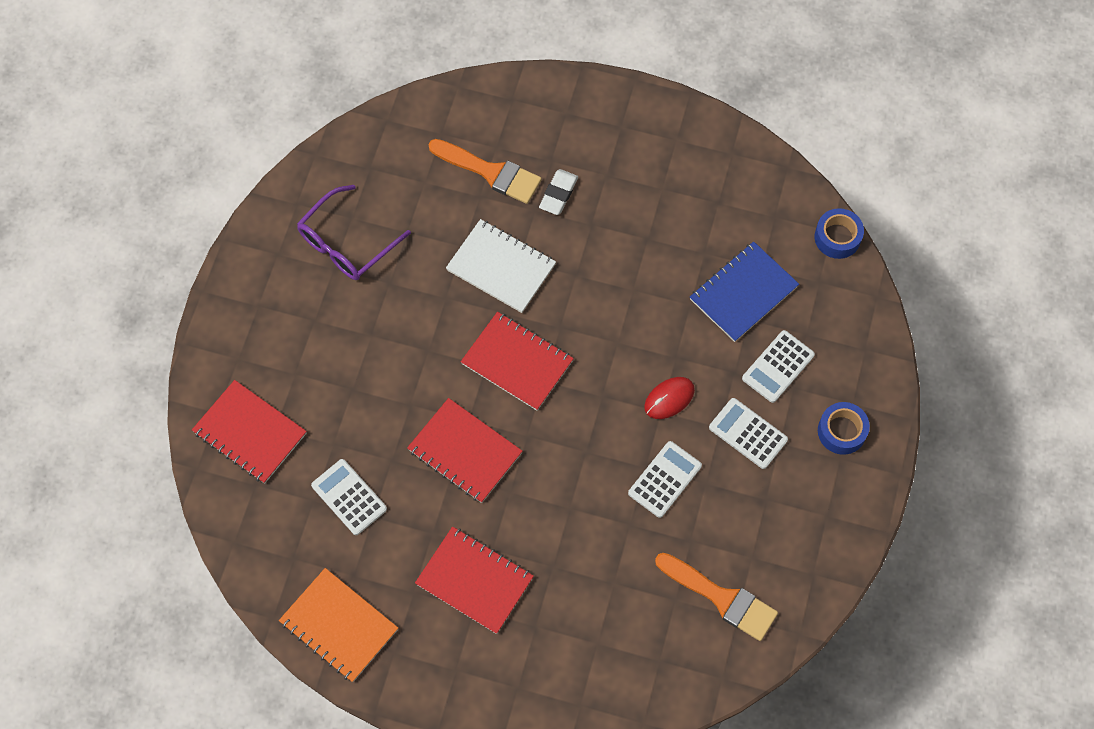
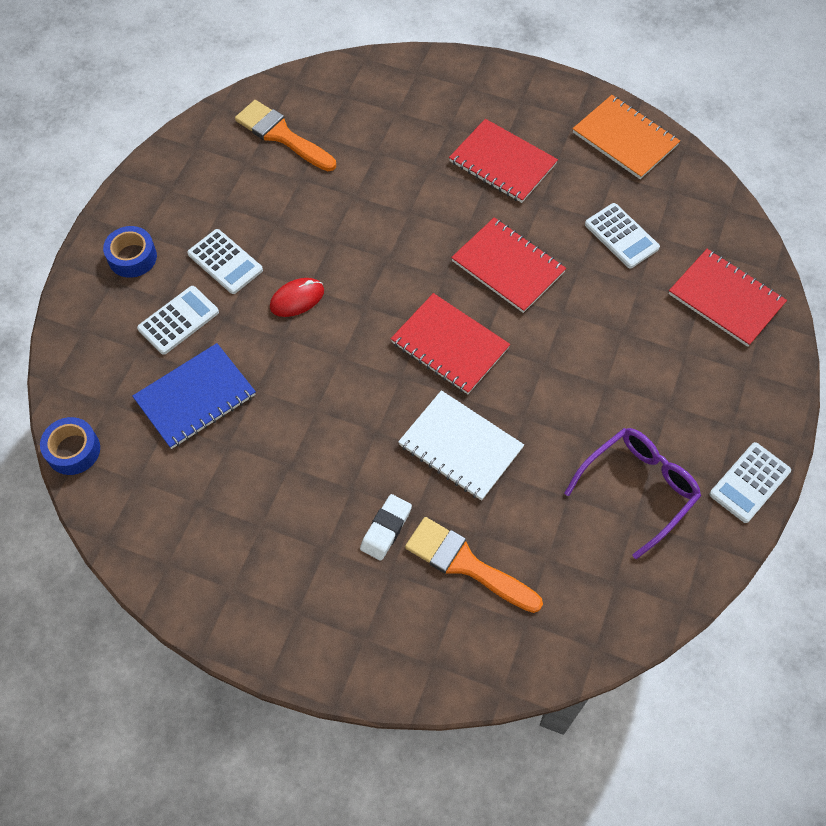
camera: 175 degrees left, 5 degrees down
(664, 479) = (315, 229): white calculator -> white calculator (749, 483)

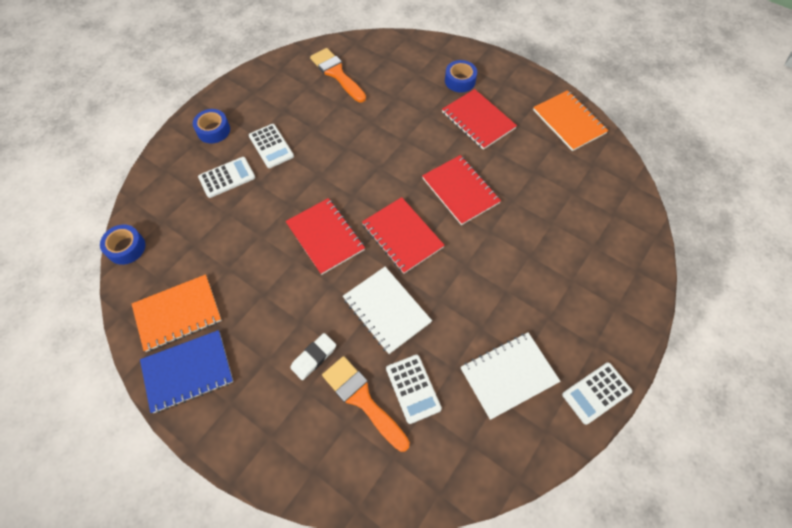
camera: 15 degrees right, 0 degrees up
(182, 519) = (178, 313): none -> orange notebook
(195, 397) = (218, 231): blue notebook -> blue notebook (188, 372)
(297, 299) = (309, 181): red mouse -> none
(460, 110) = (460, 81): none -> blue tape
(621, 236) = (548, 187): white calculator -> white calculator (413, 388)
(638, 488) = (508, 375): purple glasses -> white notebook
(726, 299) = (613, 249): red notebook -> red notebook (325, 237)

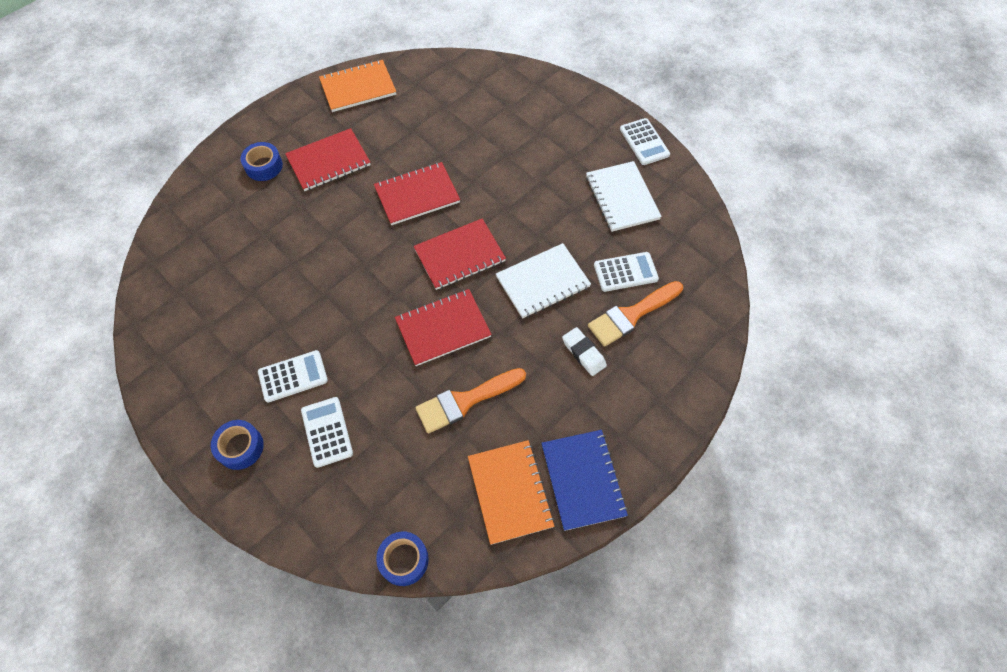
camera: 80 degrees left, 0 degrees up
(336, 73) = (198, 290): orange brush -> orange brush (465, 401)

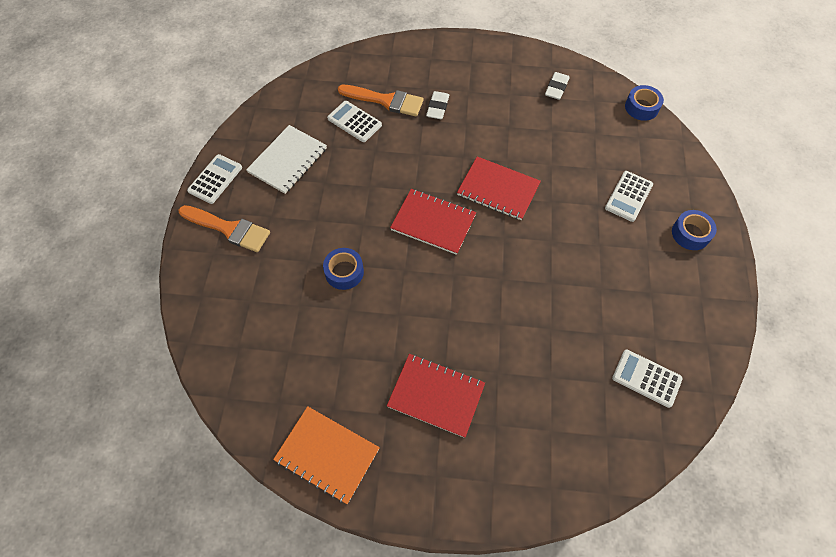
camera: 130 degrees left, 0 degrees up
(264, 166) = (492, 449): blue tape -> blue tape (344, 272)
(293, 376) = (621, 246): white calculator -> white calculator (646, 378)
(417, 195) = (406, 294): red notebook -> none
(465, 401) = (531, 143): orange brush -> orange brush (229, 229)
(510, 492) = (556, 88): orange notebook -> white eraser
(543, 282) = (406, 160): white notebook -> none
(583, 480) = (514, 63): blue notebook -> none

